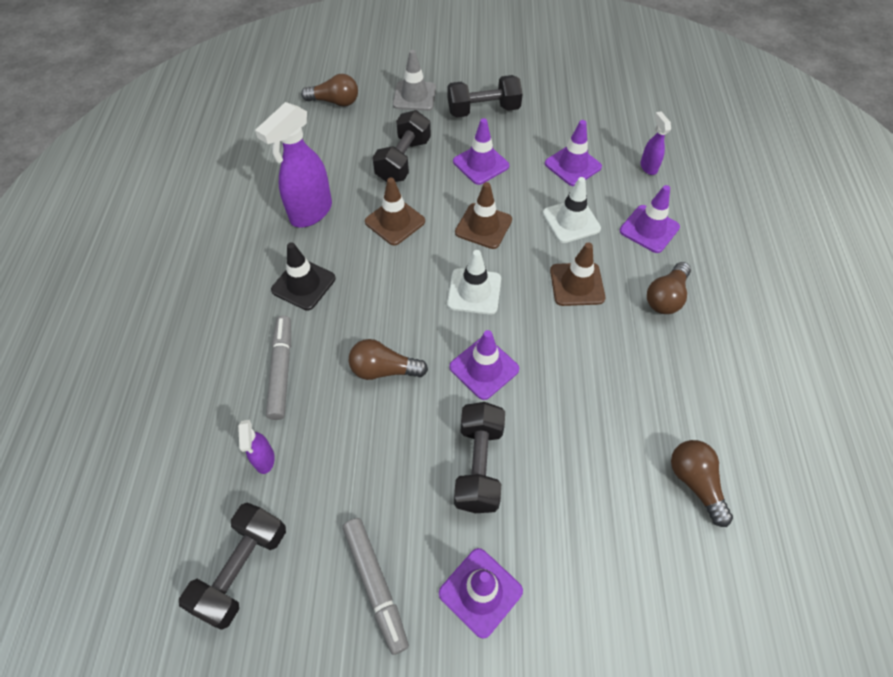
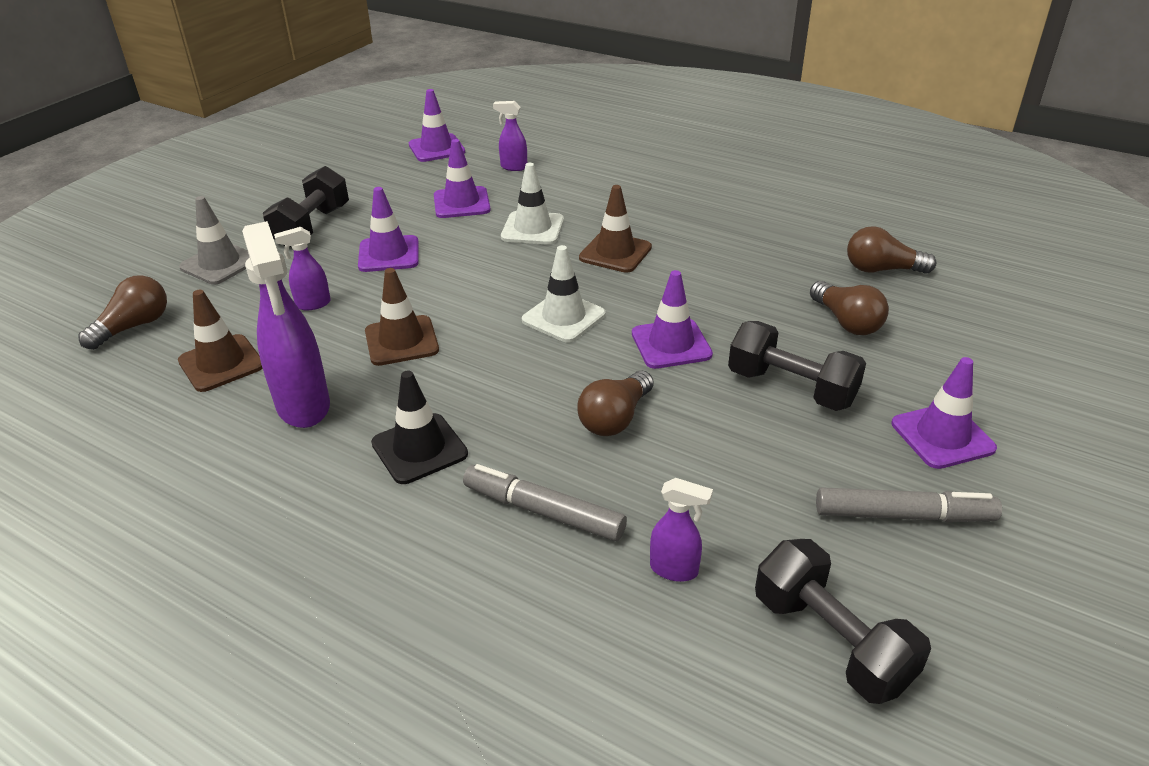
camera: 60 degrees left, 20 degrees down
(403, 160) = (312, 304): black dumbbell -> purple spray bottle
(483, 226) = (480, 282): brown traffic cone -> brown traffic cone (221, 363)
(649, 229) = (588, 193): purple traffic cone -> purple traffic cone (436, 148)
(666, 297) = (674, 213): brown light bulb -> brown light bulb (846, 322)

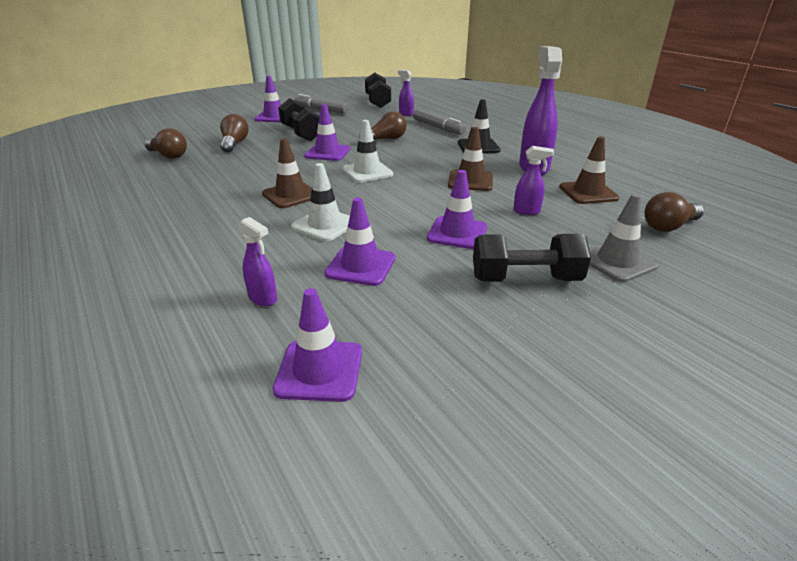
camera: 155 degrees left, 5 degrees down
(312, 227) = (525, 279): black dumbbell -> black dumbbell turned 45 degrees clockwise

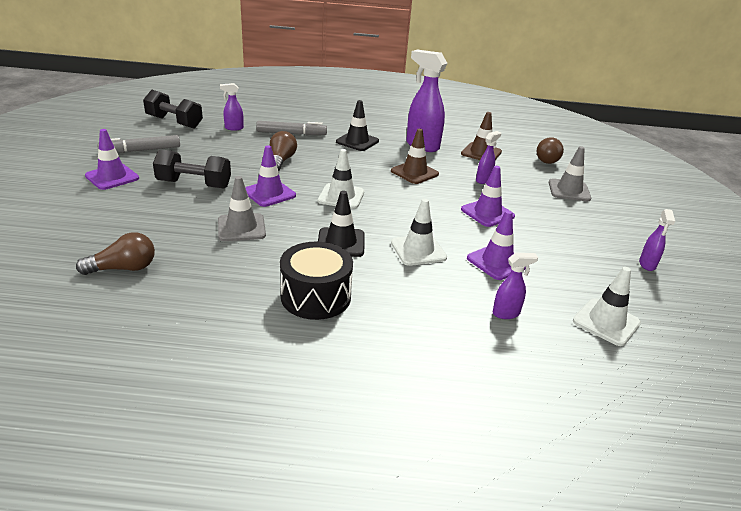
camera: 55 degrees left, 0 degrees up
(197, 212) = (316, 296): none -> black drum
(234, 144) = (158, 223): brown light bulb -> none
(263, 162) = (241, 228): none -> grey traffic cone
(291, 195) = (341, 242): brown traffic cone -> black traffic cone
(319, 370) = (606, 322): purple traffic cone -> white traffic cone
(522, 372) = (647, 265): none -> purple spray bottle
(525, 279) = (564, 221): black dumbbell -> none

